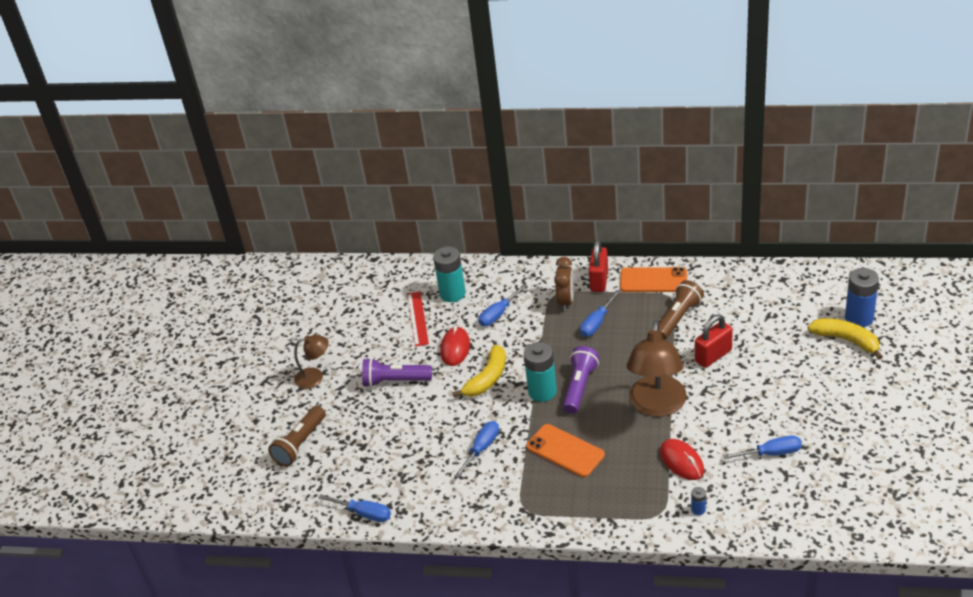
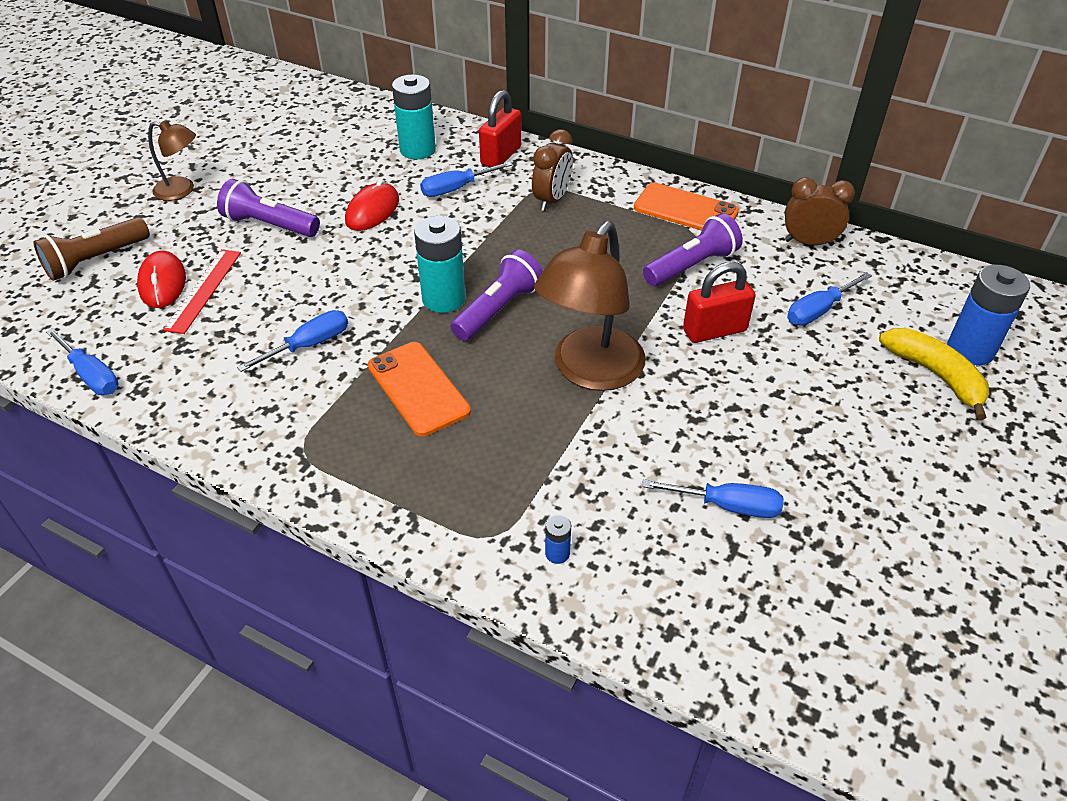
camera: 15 degrees right, 5 degrees up
(417, 318) = (354, 164): red ruler -> red ruler (203, 290)
(487, 379) = (384, 259): yellow banana -> none
(597, 323) = (576, 237): blue screwdriver -> blue screwdriver (819, 310)
(599, 280) = (612, 189): red padlock -> red padlock (501, 156)
(678, 318) = (692, 265): brown flashlight -> purple flashlight
(682, 461) = (577, 466): red mouse -> red mouse (163, 283)
(739, 278) = (808, 243): none -> brown clock

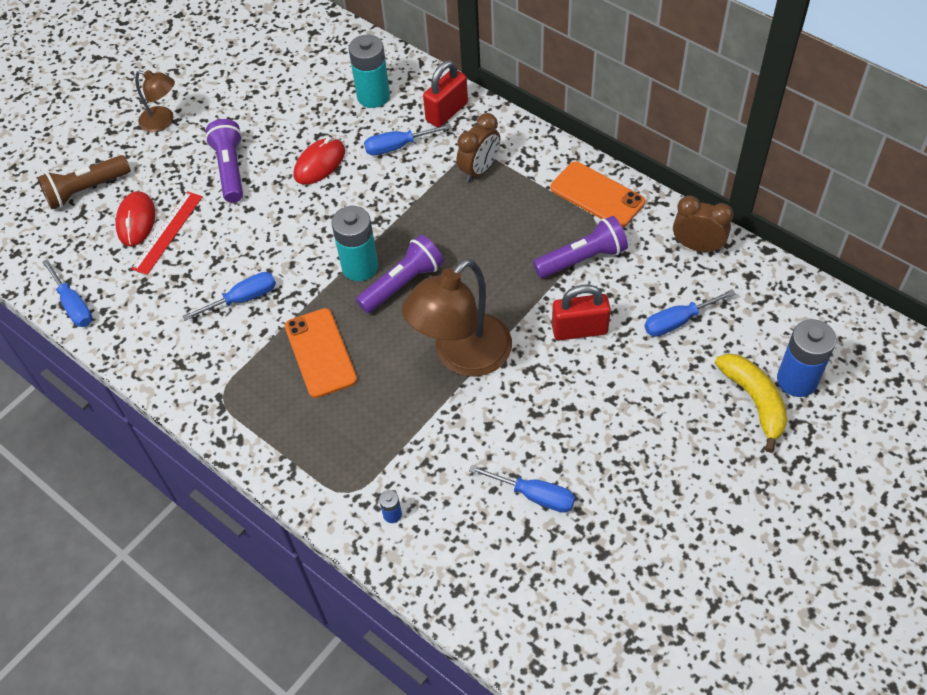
camera: 15 degrees right, 10 degrees up
(269, 225) = (230, 169): purple flashlight -> purple flashlight turned 45 degrees clockwise

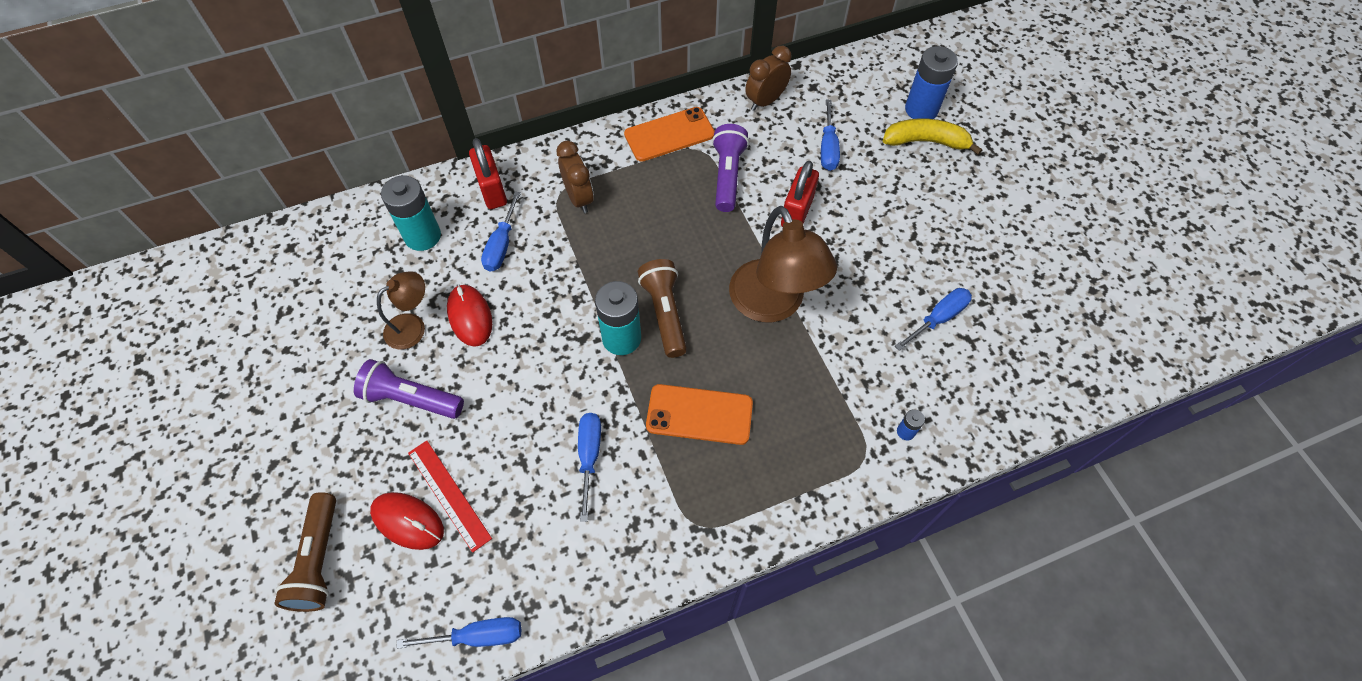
camera: 65 degrees left, 5 degrees up
(163, 121) = (286, 438): brown lamp -> brown lamp (412, 326)
(402, 283) = (664, 313): purple flashlight -> brown flashlight

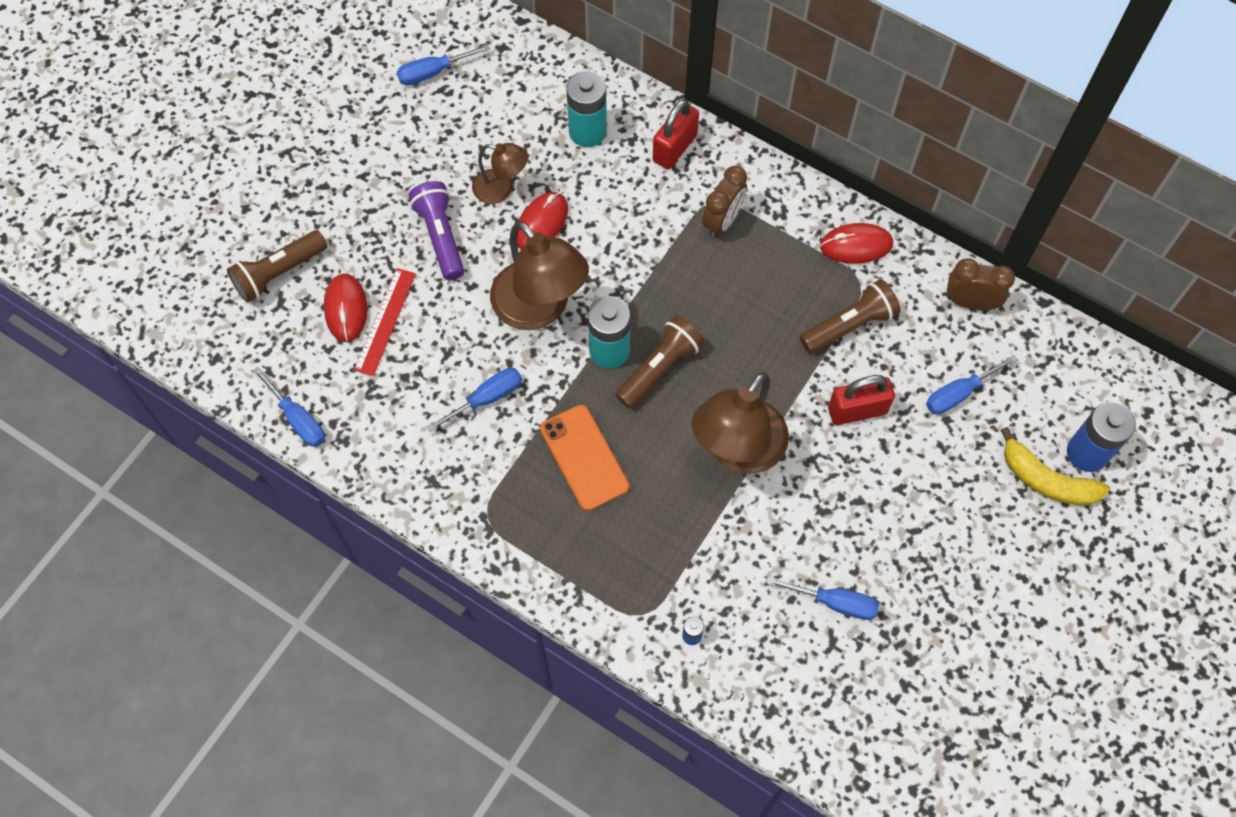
camera: 55 degrees right, 5 degrees up
(502, 245) = (626, 196): blue screwdriver -> blue screwdriver (433, 72)
(543, 365) = (540, 308): none -> brown lamp
(669, 134) = (856, 245): orange phone -> red mouse
(727, 175) = (849, 325): purple flashlight -> brown flashlight
(926, 142) = (1046, 480): yellow banana -> yellow banana turned 150 degrees clockwise

